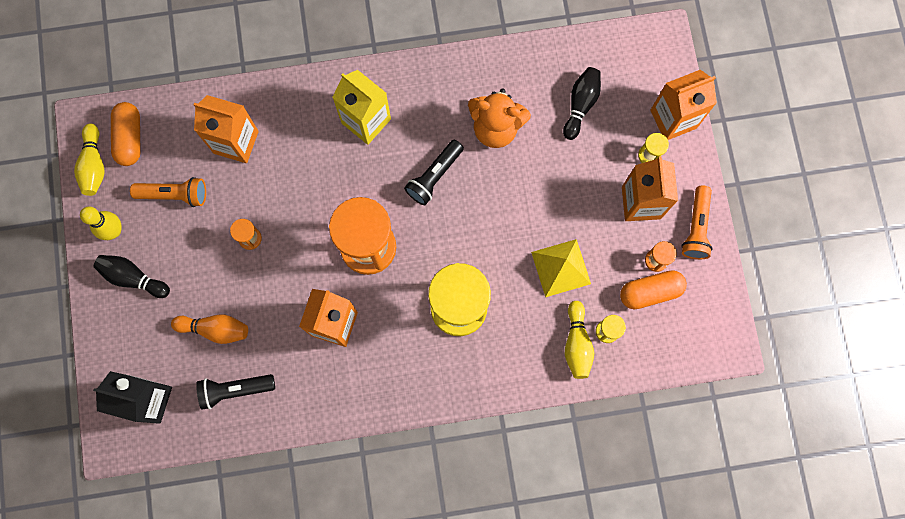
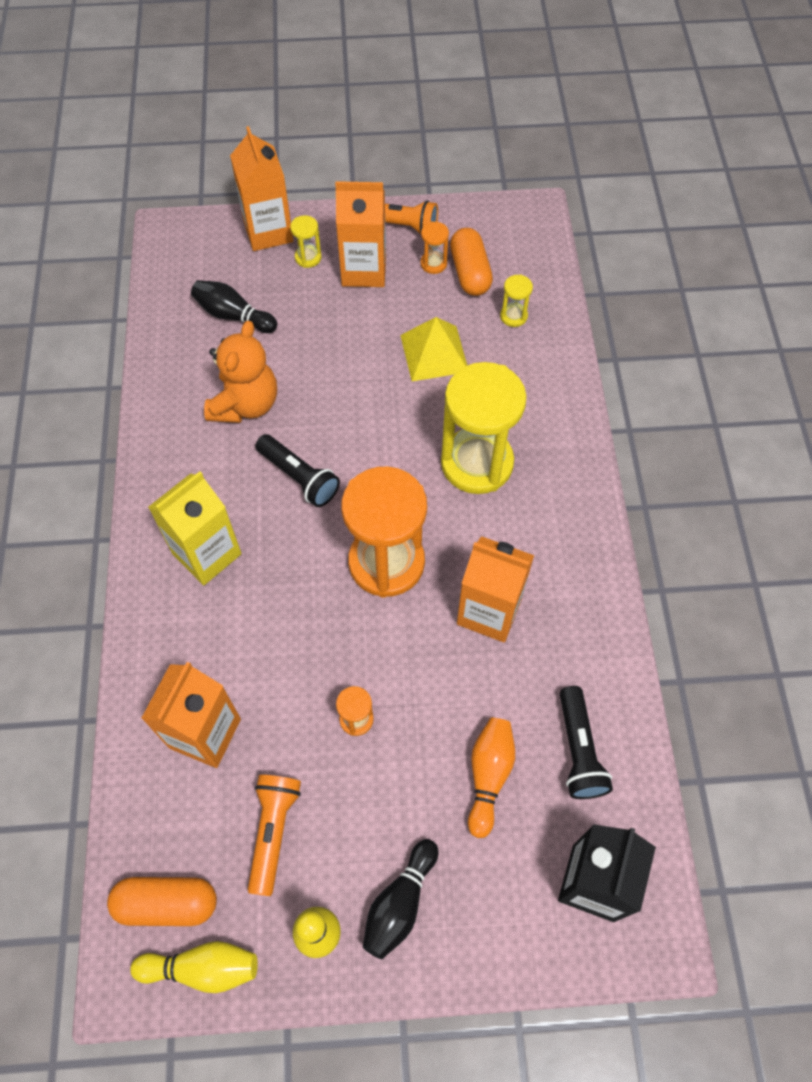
camera: 85 degrees left, 15 degrees down
(576, 343) = (527, 346): yellow bowling pin -> none

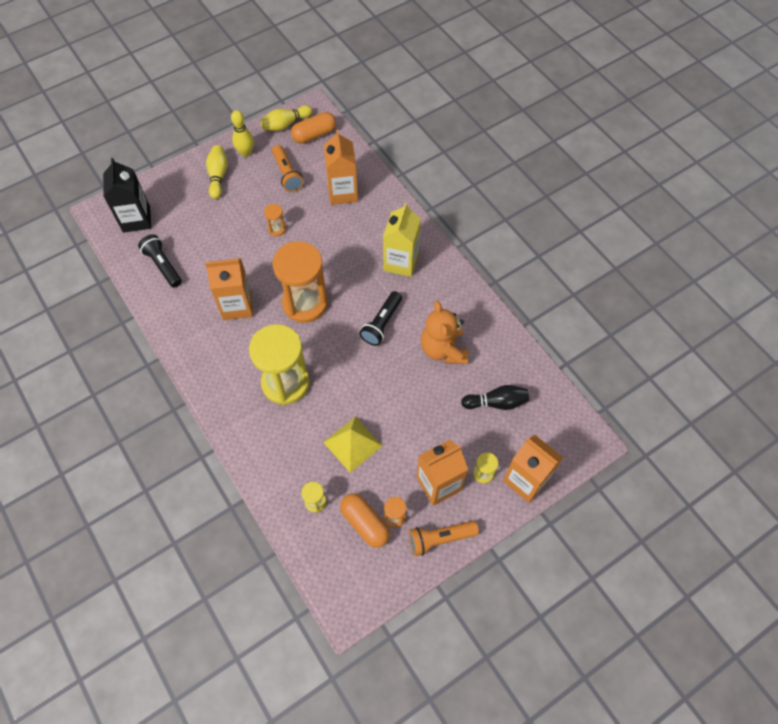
camera: 150 degrees right, 0 degrees up
(299, 477) = (382, 323): black flashlight -> black flashlight turned 75 degrees counterclockwise
(400, 903) = (218, 176): black bowling pin -> yellow bowling pin
(488, 776) = (202, 236): orange bowling pin -> none

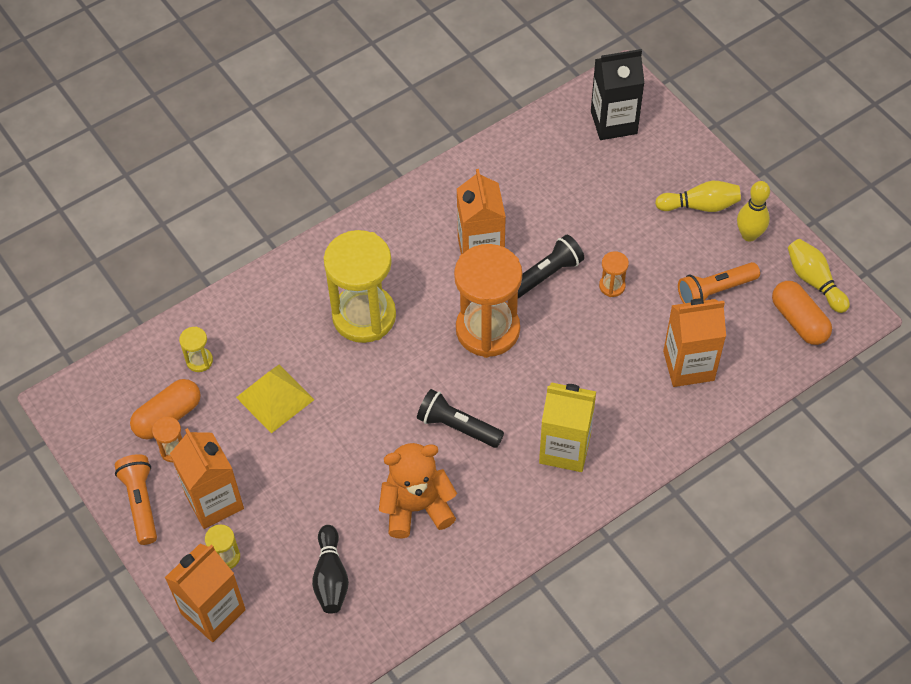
camera: 90 degrees right, 5 degrees down
(163, 265) = (540, 162): black flashlight -> black flashlight (546, 275)

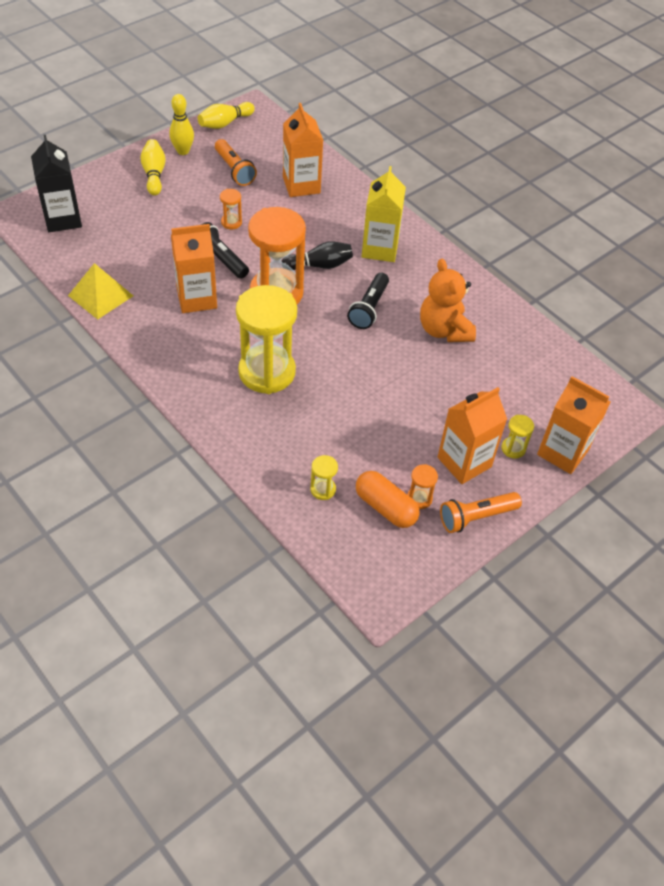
camera: 100 degrees left, 5 degrees down
(275, 398) = (356, 428): yellow pyramid -> yellow pyramid (100, 295)
(331, 577) = (514, 378): black bowling pin -> black bowling pin (319, 265)
(799, 321) = (259, 132): orange capsule -> none

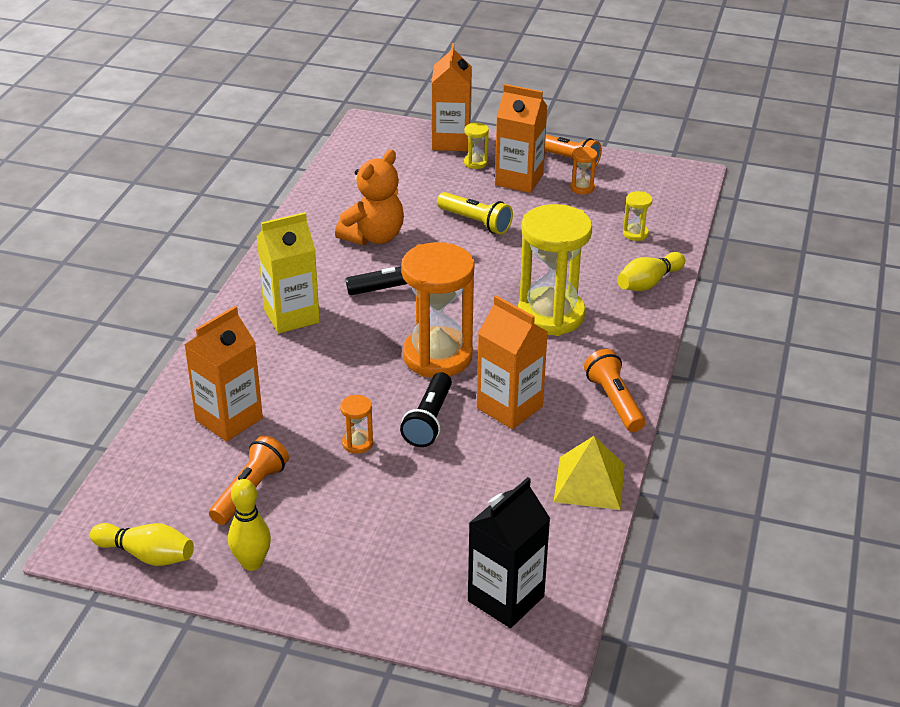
camera: 120 degrees left, 15 degrees down
(152, 349) = (614, 401): none -> orange flashlight
(154, 174) = (330, 563): yellow bowling pin -> yellow bowling pin (648, 283)
(319, 265) = (362, 345): black bowling pin -> none
(385, 507) = (611, 199): orange capsule -> none
(420, 397) = (475, 222): none -> yellow flashlight

